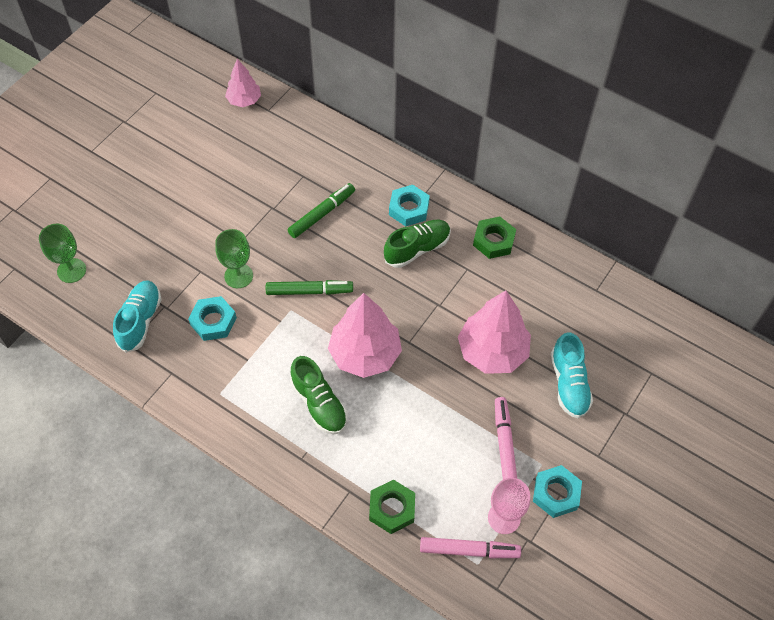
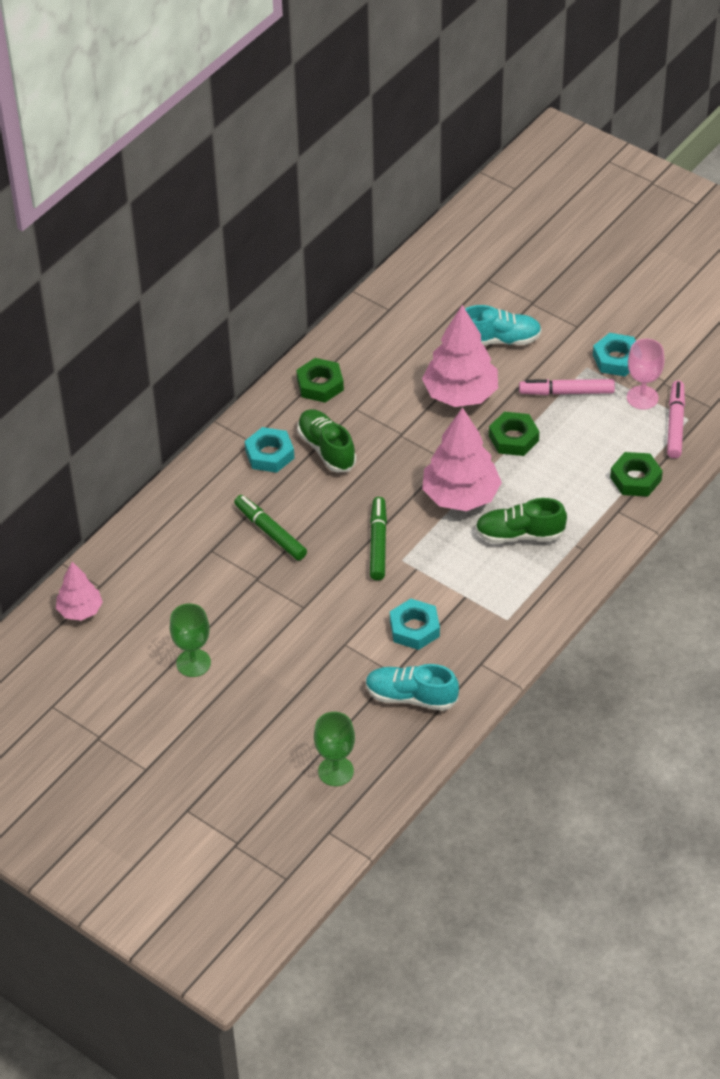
camera: 85 degrees left, 10 degrees down
(238, 276) = (353, 607): green goblet -> green goblet (193, 663)
(319, 403) = (520, 534): green shoe -> green shoe turned 150 degrees counterclockwise
(439, 397) = (513, 438): none -> green nut

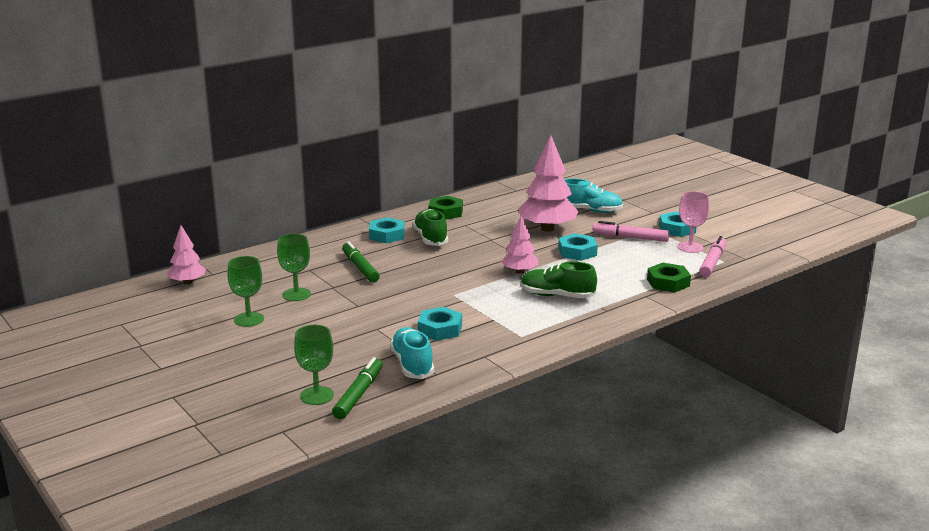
camera: 15 degrees right, 25 degrees down
(222, 603) = (296, 294): none -> green goblet
(378, 543) = (439, 284): green marker -> green marker (359, 394)
(411, 697) = (412, 364): turquoise shoe -> turquoise shoe turned 45 degrees clockwise
(460, 496) = (519, 272): pink tree -> pink tree, size x0.57
(513, 438) = (577, 252): green nut -> turquoise nut

